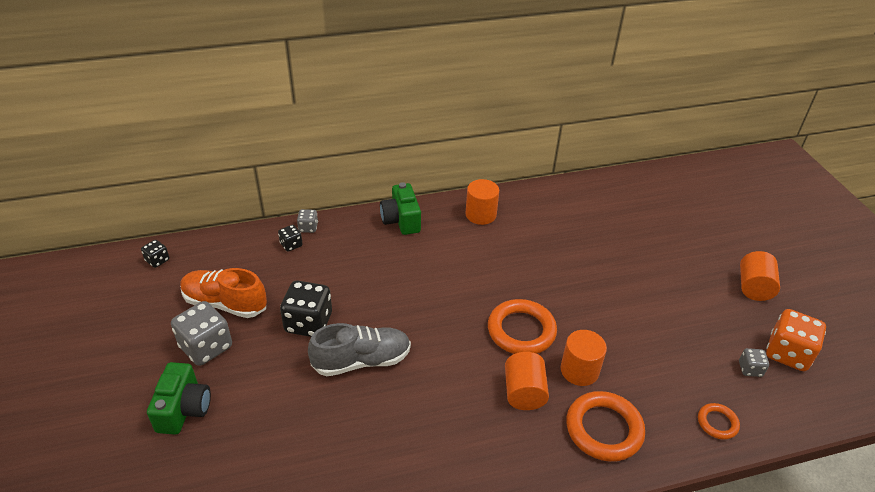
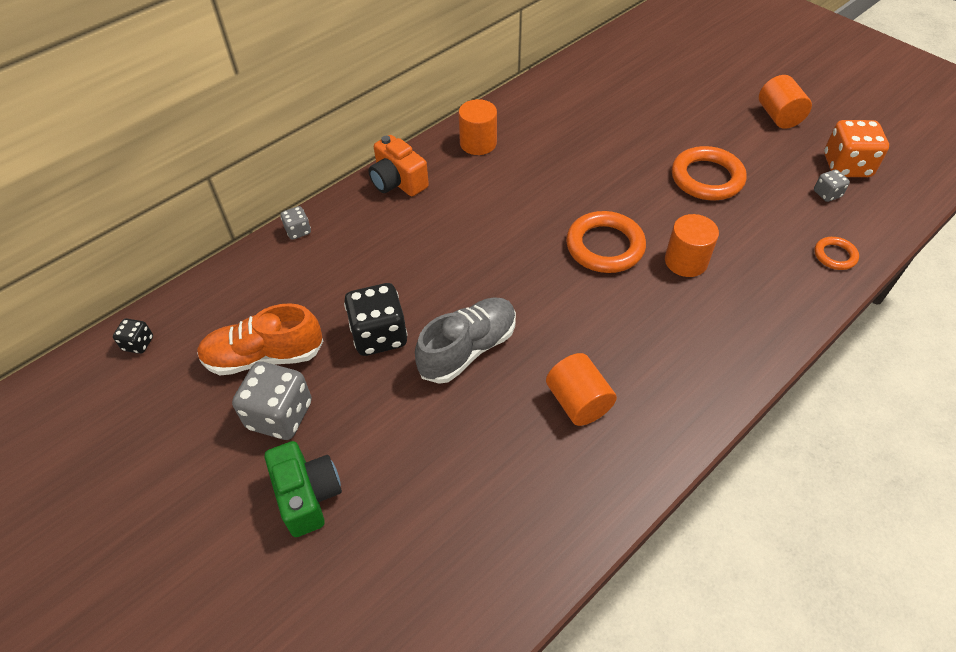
camera: 25 degrees left, 10 degrees up
(291, 245) = (292, 258): black dice -> none
(401, 220) = (398, 182): green camera -> orange camera
(524, 392) = (651, 306): orange cylinder -> orange cylinder (578, 402)
(604, 429) = (746, 307): orange ring -> orange ring (707, 178)

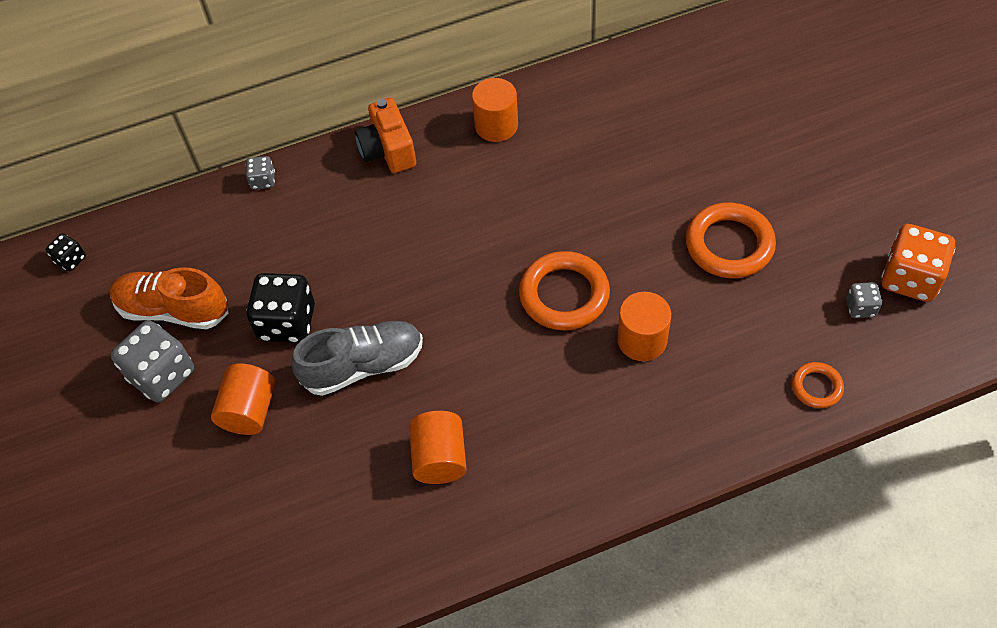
camera: 25 degrees right, 5 degrees up
(308, 495) = (152, 461): green camera -> none
(778, 116) = (870, 187): orange cylinder -> orange cylinder (249, 410)

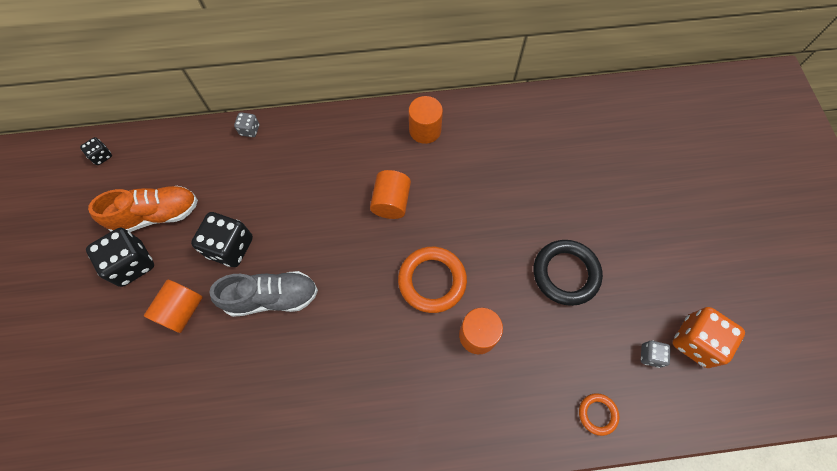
camera: 10 degrees right, 10 degrees up
(162, 375) = (132, 264): grey dice -> black dice
(173, 310) = (156, 215): orange shoe -> orange shoe turned 135 degrees clockwise
(388, 150) = (343, 129): orange camera -> none
(440, 458) = (302, 390): orange cylinder -> orange cylinder (391, 202)
(729, 245) = (565, 274): orange ring -> black ring

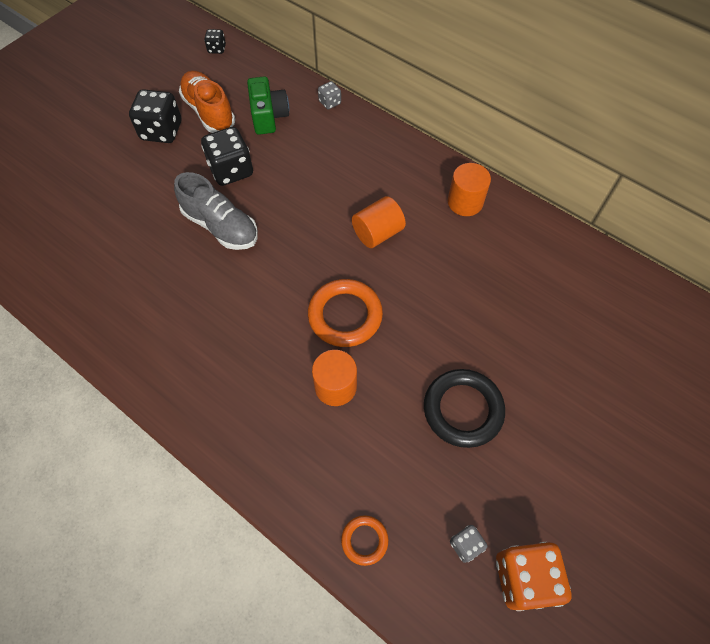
camera: 45 degrees right, 5 degrees down
(156, 215) = (209, 112): orange shoe -> orange shoe turned 150 degrees counterclockwise
(182, 310) = (158, 185): orange cylinder -> none
(212, 179) = (268, 116): none -> green camera

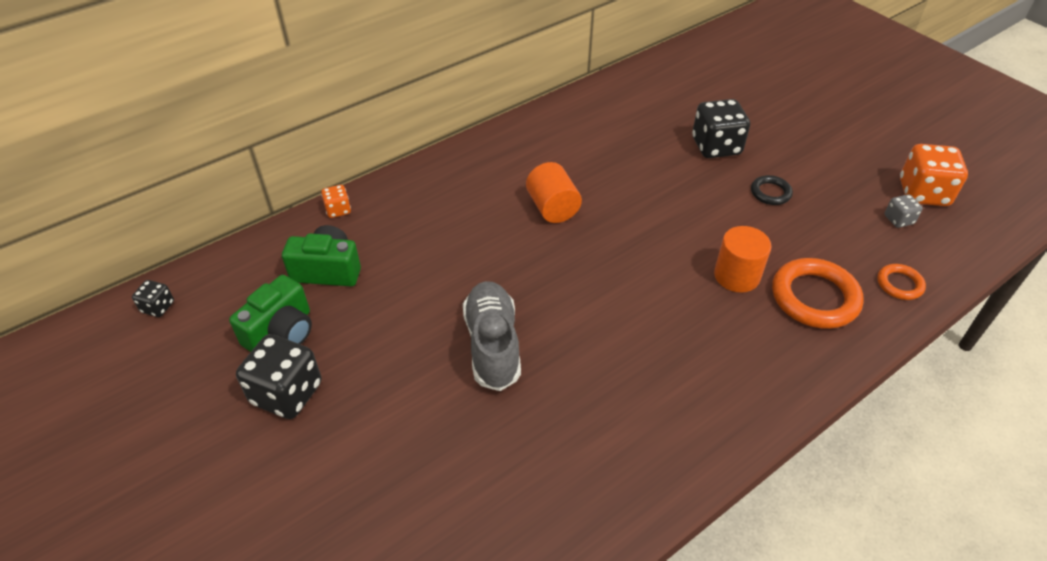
camera: 75 degrees left, 15 degrees down
(209, 112) = (281, 332): orange shoe -> green camera
(221, 226) = (492, 345): grey shoe -> grey shoe turned 60 degrees counterclockwise
(231, 170) = (403, 322): black dice -> black dice (716, 146)
(330, 102) = (338, 210): grey dice -> orange dice
(345, 315) = (652, 253): orange ring -> orange ring (814, 297)
(463, 409) = (770, 193): black ring -> black ring, size x0.53
(465, 202) = (535, 138): orange cylinder -> none

